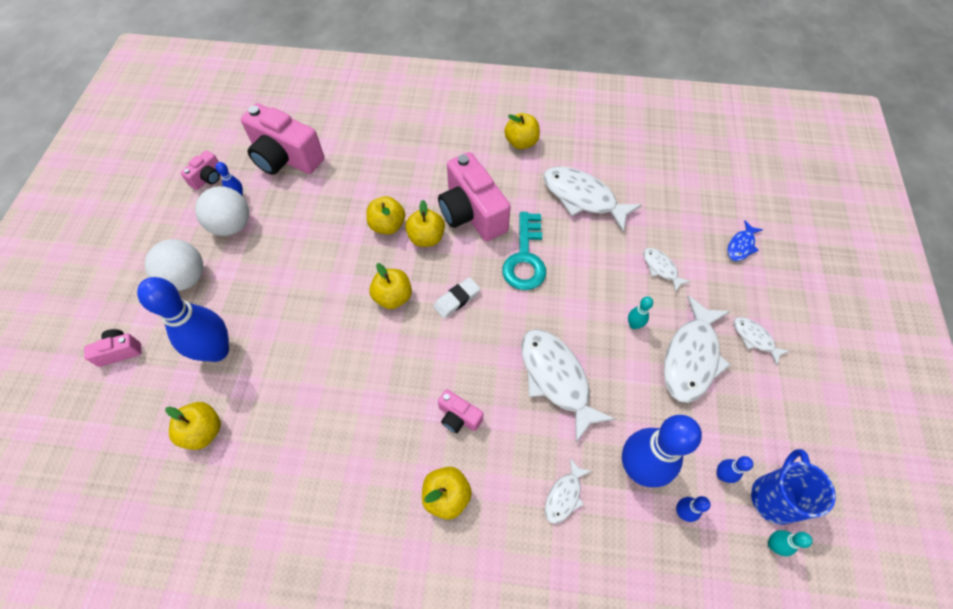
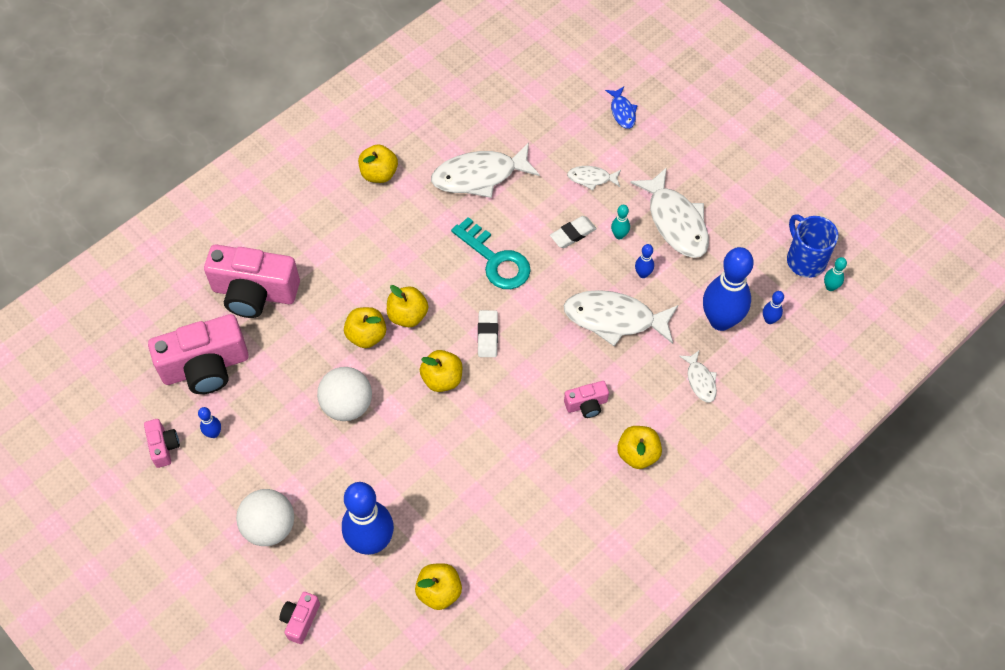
camera: 50 degrees left, 0 degrees up
(232, 225) = (244, 458): white ball -> white ball (347, 405)
(472, 213) = (416, 265): pink camera -> pink camera (254, 293)
(600, 291) = (573, 234): none -> white eraser
(721, 474) = (767, 276): blue bowling pin -> blue bowling pin (643, 274)
(754, 338) = (697, 171): white fish -> none

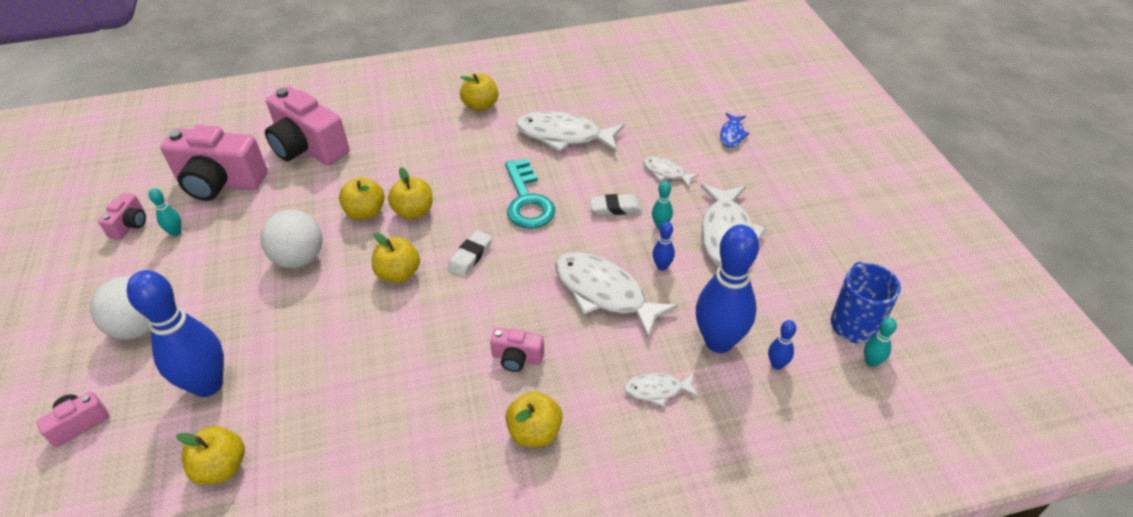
camera: 30 degrees right, 15 degrees down
(214, 433) = (176, 232): blue bowling pin -> turquoise bowling pin
(700, 380) = (657, 390): white fish -> white fish turned 75 degrees clockwise

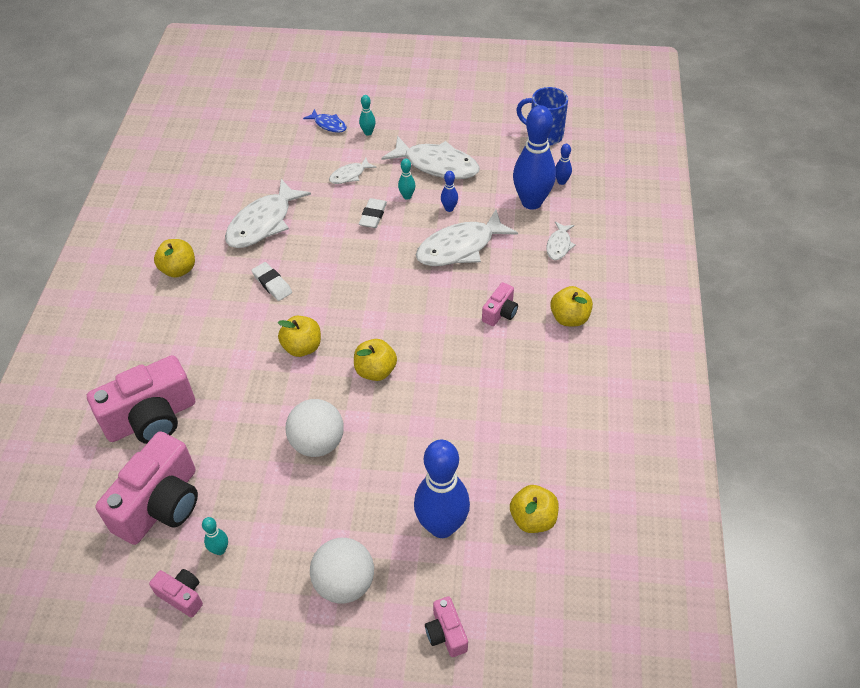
camera: 70 degrees left, 5 degrees up
(365, 212) = (282, 383): yellow apple -> none
(470, 256) = (379, 319): white eraser -> white eraser (272, 284)
(527, 200) = (332, 267): turquoise key -> none
(871, 362) = (577, 140): turquoise bowling pin -> turquoise bowling pin (368, 133)

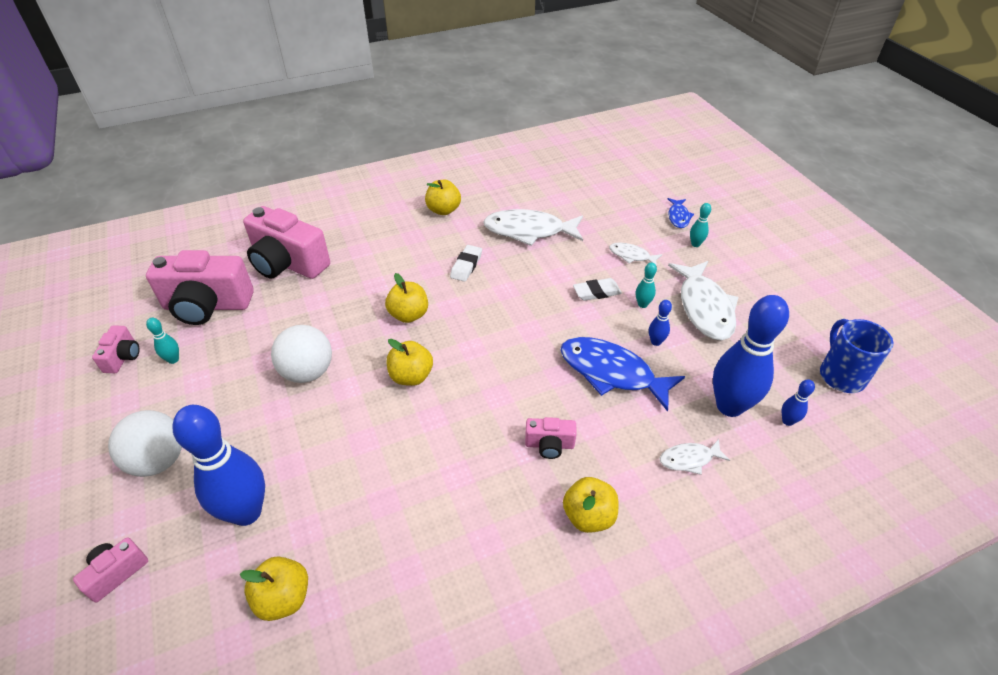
camera: 60 degrees right, 5 degrees down
(460, 247) = (611, 373): white fish -> blue fish

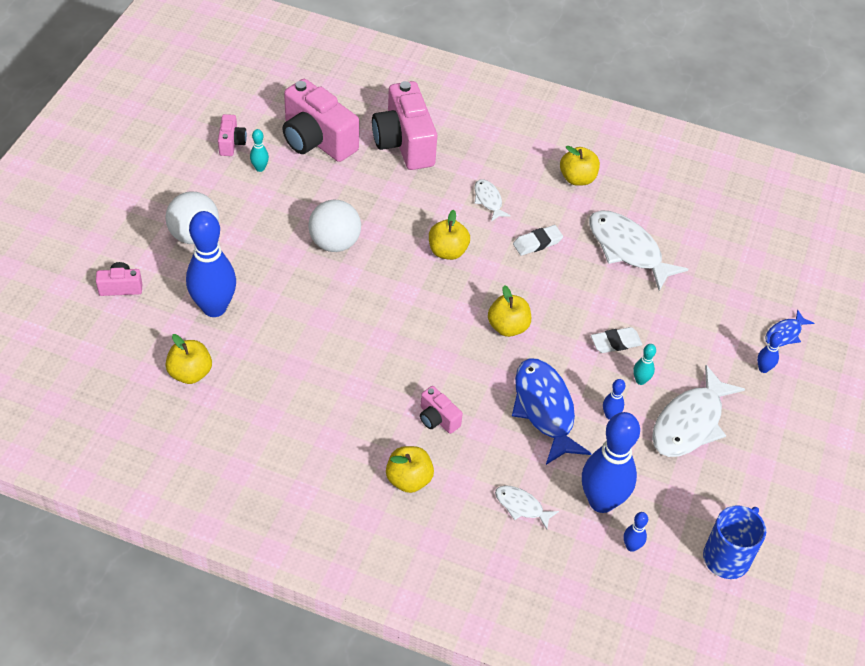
camera: 40 degrees right, 5 degrees up
(123, 357) = (231, 143): pink camera -> pink camera turned 45 degrees counterclockwise
(411, 376) = (399, 299): yellow apple -> yellow apple (508, 327)
(596, 292) = (615, 343): white eraser -> white eraser turned 45 degrees counterclockwise
(631, 256) = (688, 335): white fish -> white fish (488, 200)
(695, 244) = (763, 369): turquoise bowling pin -> blue bowling pin

